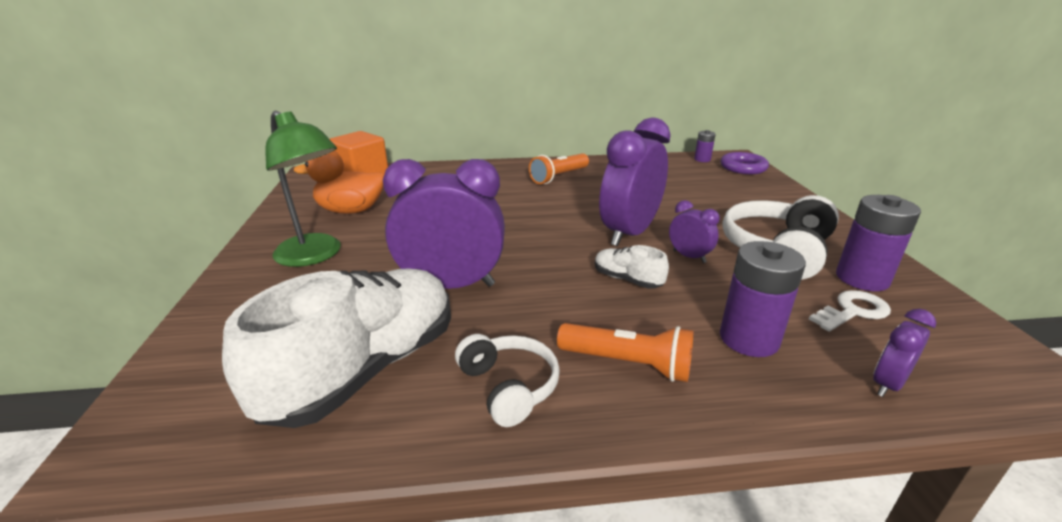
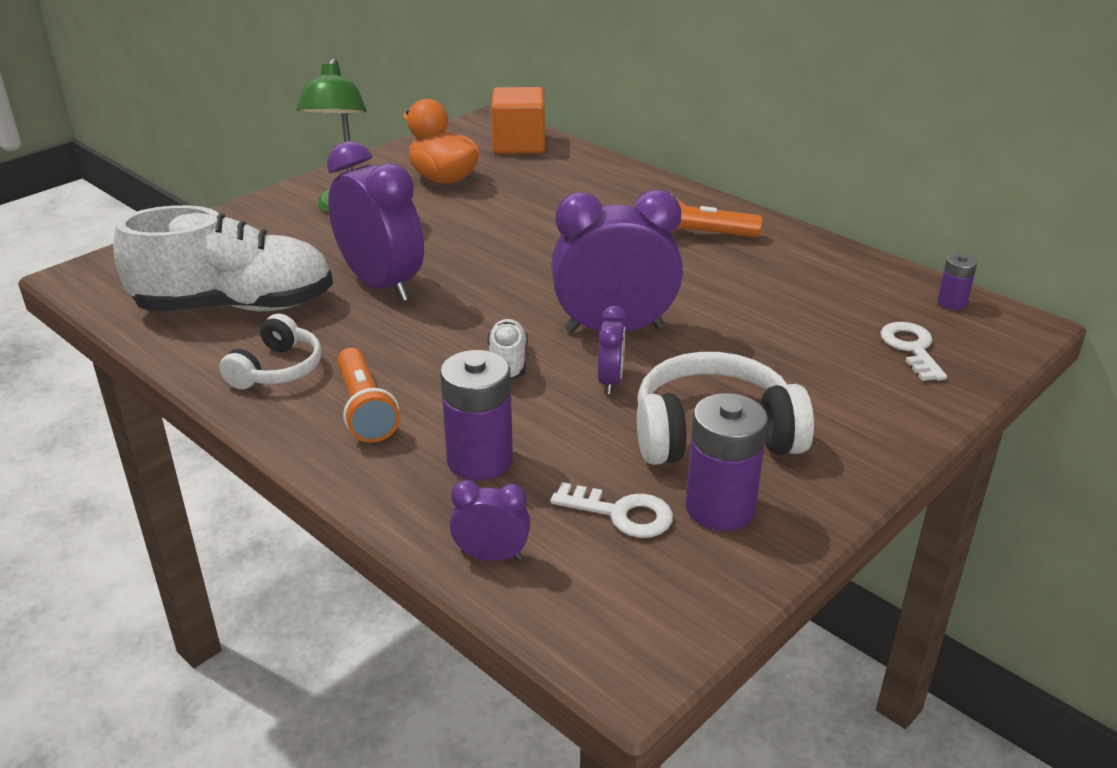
camera: 50 degrees right, 5 degrees up
(734, 180) = (911, 348): none -> white key
(743, 167) = (979, 342): purple ring -> none

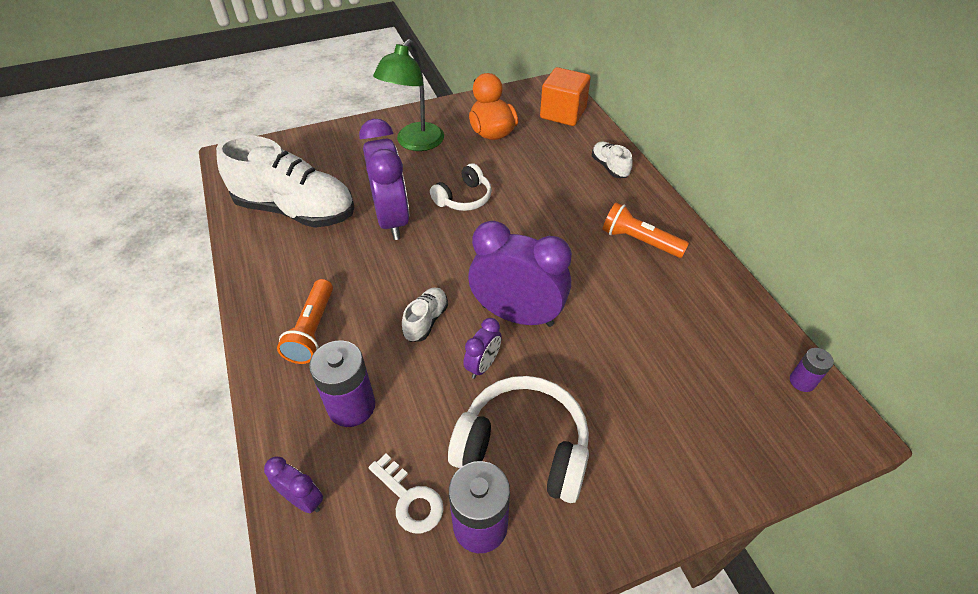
camera: 25 degrees right, 15 degrees up
(277, 369) = (285, 274): white headphones -> white headphones (464, 198)
(615, 180) = (609, 167): none -> white shoe
(911, 348) = (735, 419): white key -> none

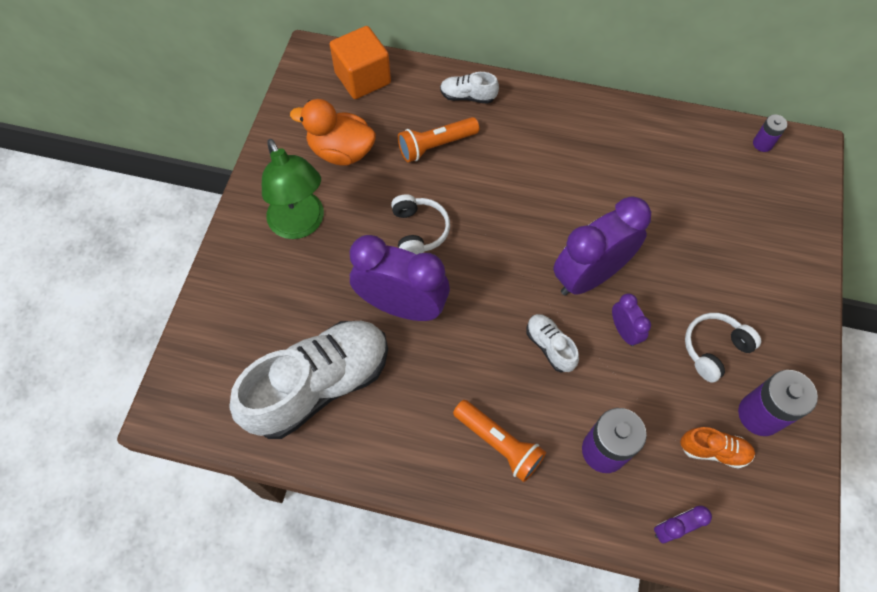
camera: 55 degrees left, 15 degrees up
(409, 499) = (713, 450): white key -> orange shoe
(523, 447) = (714, 349): white headphones -> white headphones, size x0.61
(639, 241) = (570, 139): orange flashlight -> orange flashlight (436, 145)

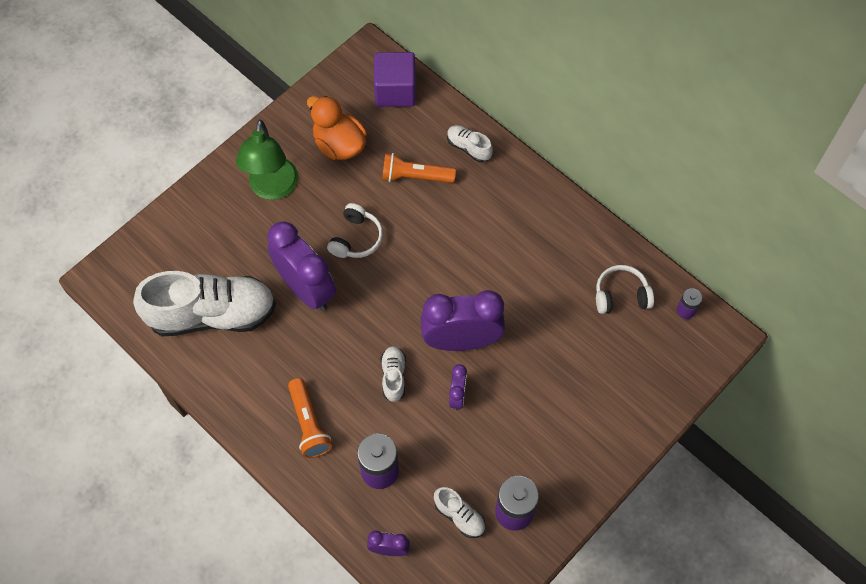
camera: 30 degrees right, 0 degrees up
(362, 78) = (395, 91): orange cube -> purple cube
(713, 450) = (459, 516): orange shoe -> white shoe
(714, 349) = (516, 446): white headphones -> white headphones (621, 295)

